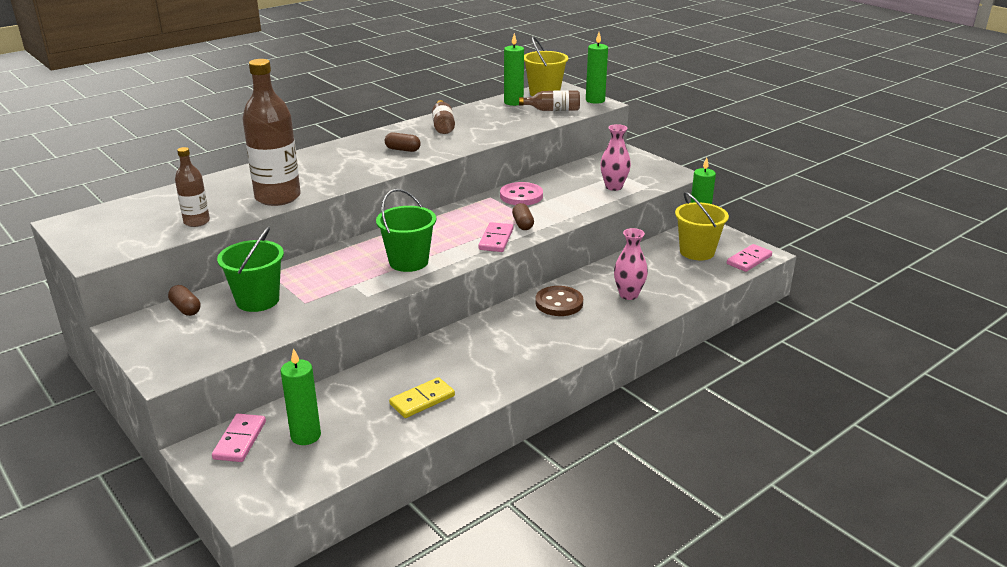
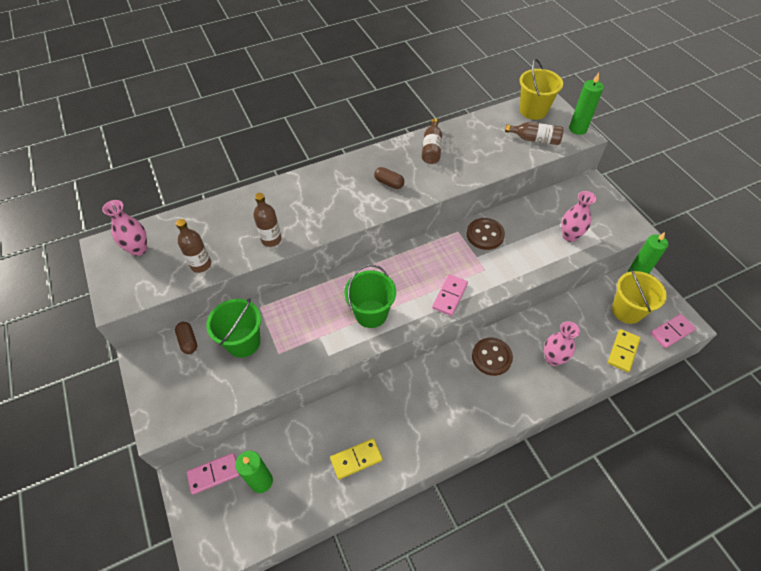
camera: 15 degrees right, 25 degrees up
(113, 220) = (138, 249): none -> pink vase
(240, 440) = (214, 474): pink domino -> pink domino turned 45 degrees clockwise
(278, 197) = (271, 239): brown bottle -> brown bottle, size x0.54
(513, 102) = (502, 121): green candle -> none
(521, 196) = (485, 235): pink button -> brown button
(523, 224) = (477, 278): brown capsule -> none
(702, 279) = (623, 351): none -> yellow domino

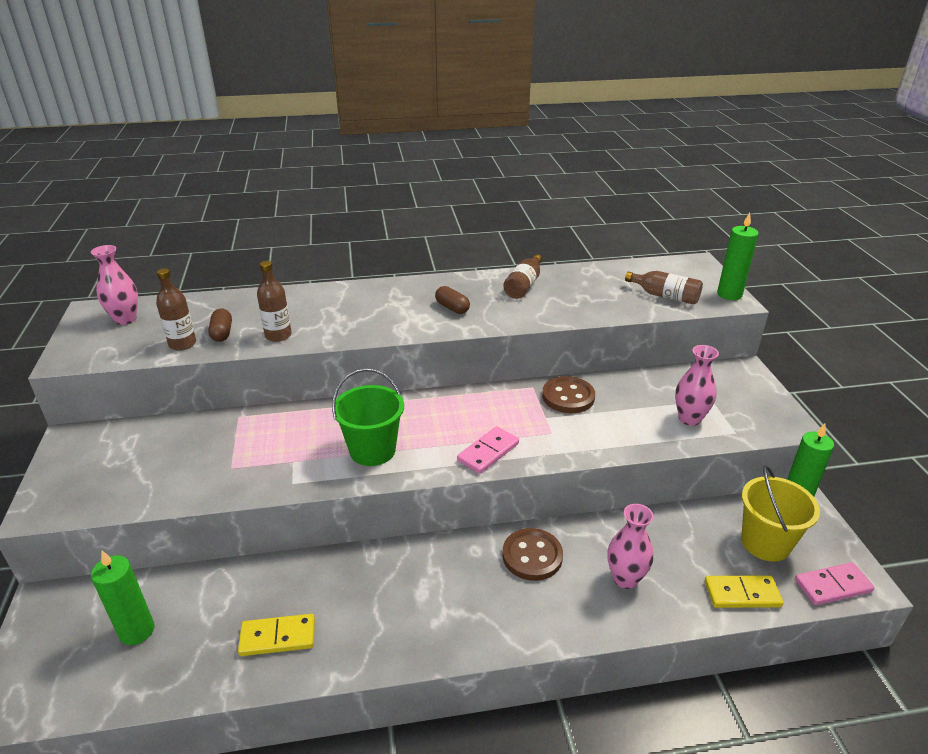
camera: 15 degrees right, 20 degrees down
(188, 341) = (133, 433): brown capsule -> brown capsule (222, 333)
(214, 474) = (83, 606): pink domino -> none
(243, 342) = (196, 447): green bucket -> none
(533, 111) = (675, 270): yellow bucket -> none
(623, 351) = (742, 594): yellow domino -> yellow domino turned 45 degrees clockwise

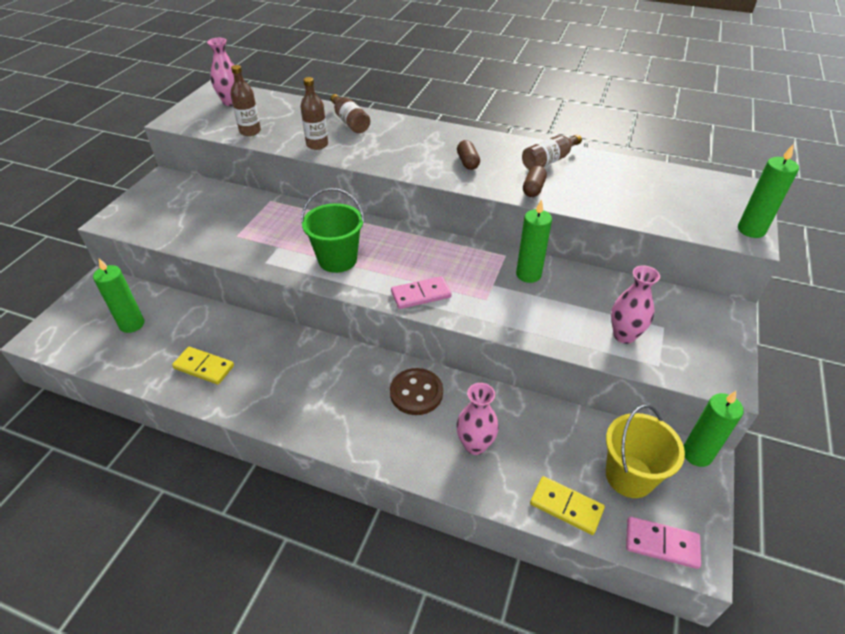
camera: 30 degrees right, 10 degrees up
(222, 333) = (282, 131): brown capsule -> brown capsule (533, 189)
(568, 397) = (528, 274): brown button -> green candle
(665, 296) = (678, 211): brown bottle -> brown bottle (350, 122)

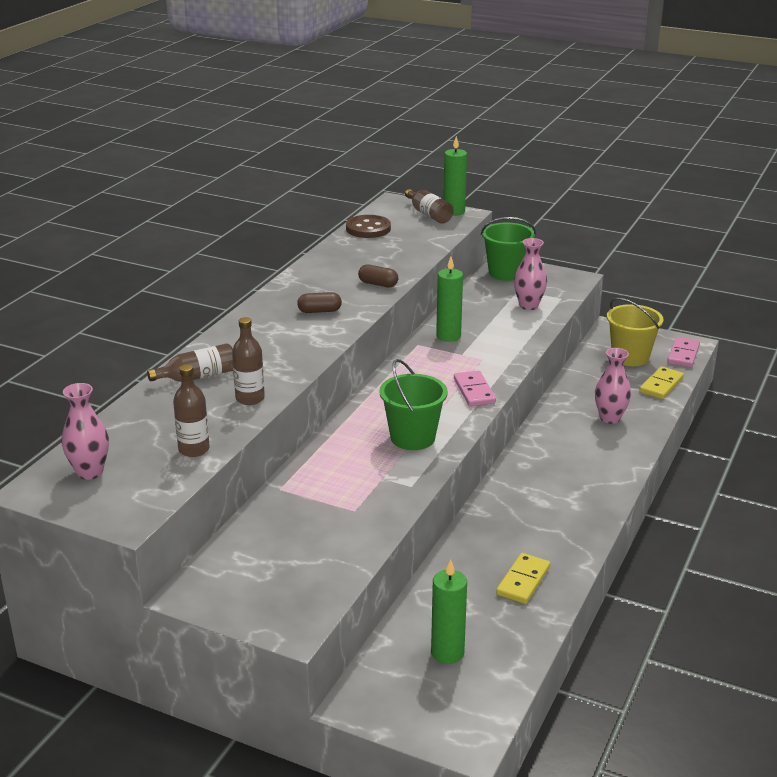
camera: 85 degrees left, 15 degrees down
(416, 393) = (554, 444): brown button -> brown button (368, 229)
(549, 161) = (328, 272): brown bottle -> brown bottle (429, 214)
(697, 454) = (606, 329): green candle -> none
(704, 316) = (506, 273): none -> green bucket

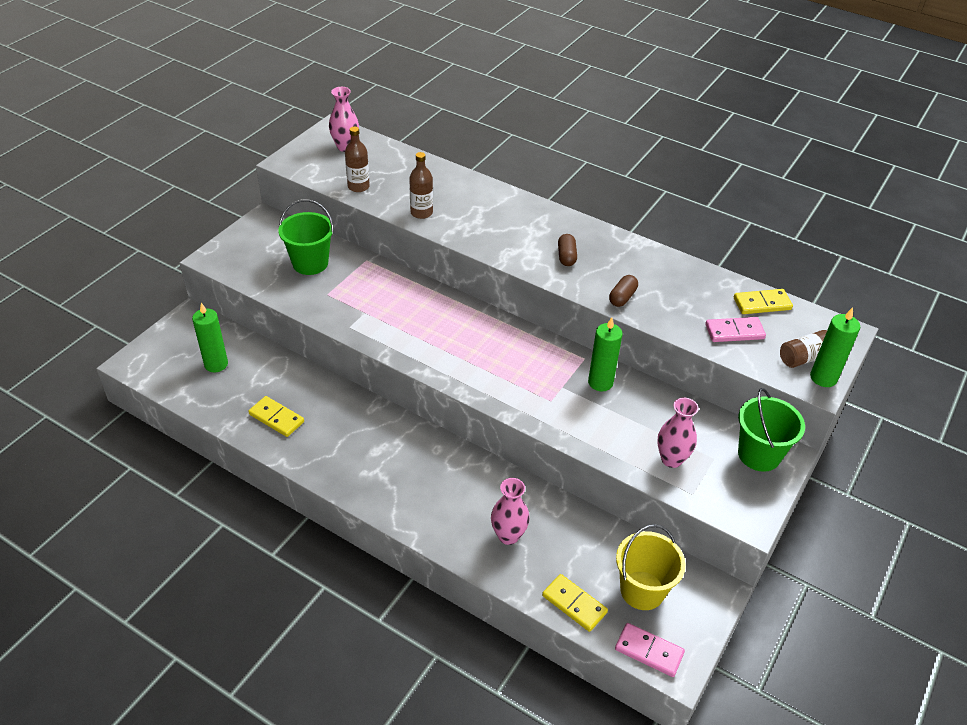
camera: 95 degrees right, 15 degrees up
(198, 377) = (460, 190): brown bottle -> none
(368, 229) = (762, 303): brown button -> yellow domino
(412, 438) = (418, 335): green bucket -> green bucket (310, 263)
(474, 391) = (489, 385): pink domino -> pink domino (734, 332)

